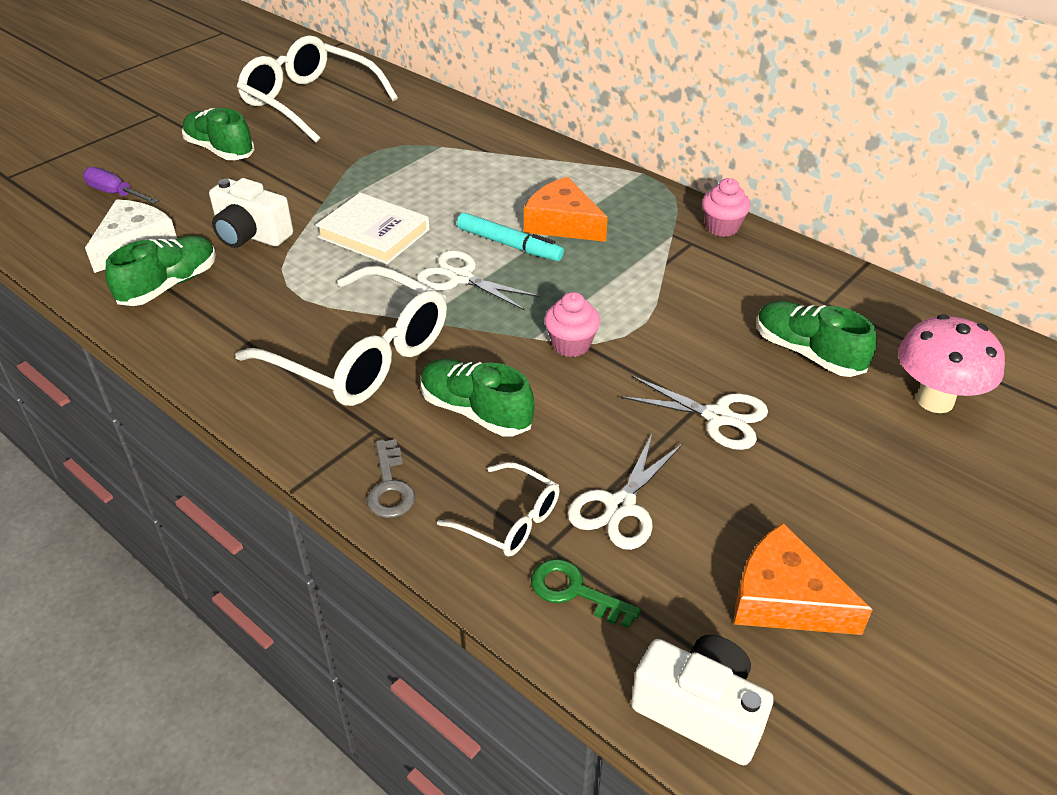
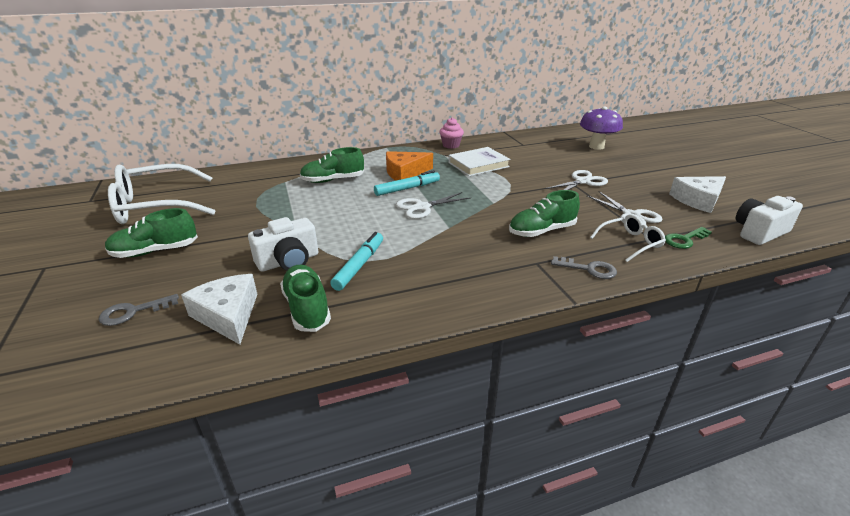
camera: 60 degrees left, 10 degrees down
(115, 193) = (133, 312): purple screwdriver -> grey key
(272, 285) = (359, 265): none -> turquoise marker
(362, 355) = (465, 251): white glasses -> none
(374, 233) = (346, 220): white book -> white book (478, 165)
(571, 345) = (507, 196): pink cupcake -> none
(784, 599) = (698, 200): orange cheese -> white cheese
(807, 353) = (553, 156): green shoe -> green shoe (333, 180)
(935, 400) = (596, 146): pink mushroom -> purple mushroom

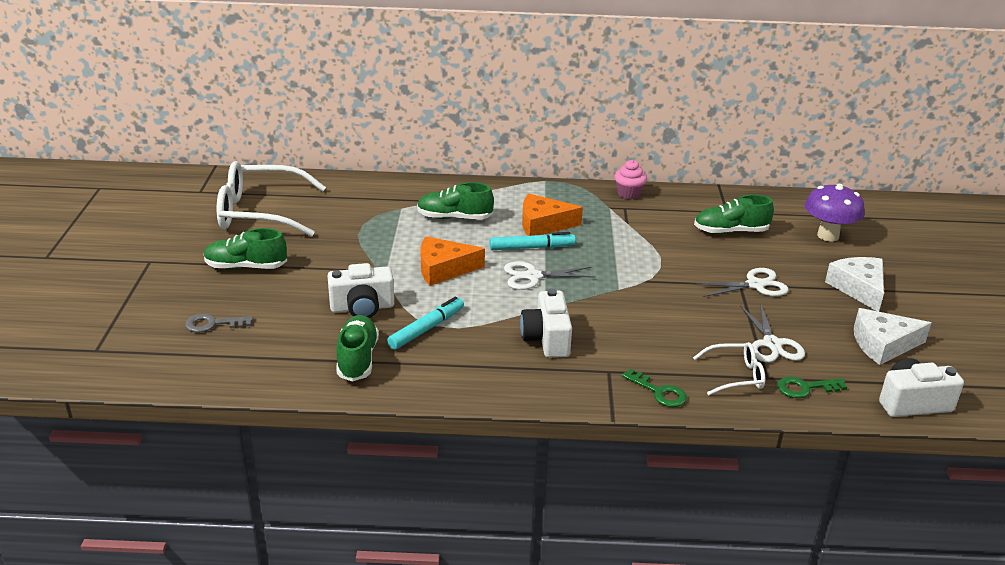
camera: 20 degrees right, 0 degrees up
(228, 315) = (288, 347): white cheese -> white cheese (858, 288)
(346, 216) = (443, 269): none -> orange cheese
(468, 250) = (546, 339): none -> white camera
(478, 165) = (641, 231): white book -> none
(541, 231) = (645, 337): green shoe -> green shoe (730, 231)
(589, 269) = (659, 392): grey key -> green key

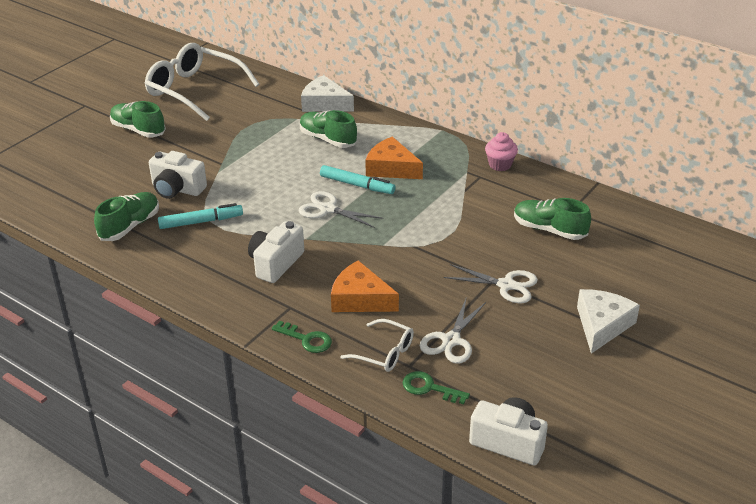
camera: 35 degrees right, 5 degrees up
(213, 324) = (72, 166): grey key -> none
(443, 269) = (268, 179): orange cheese -> orange cheese (360, 299)
(659, 392) = (307, 339): green key -> green key turned 45 degrees counterclockwise
(828, 236) = (641, 266): purple mushroom -> none
(883, 344) = (553, 383): white cheese -> white cheese (324, 104)

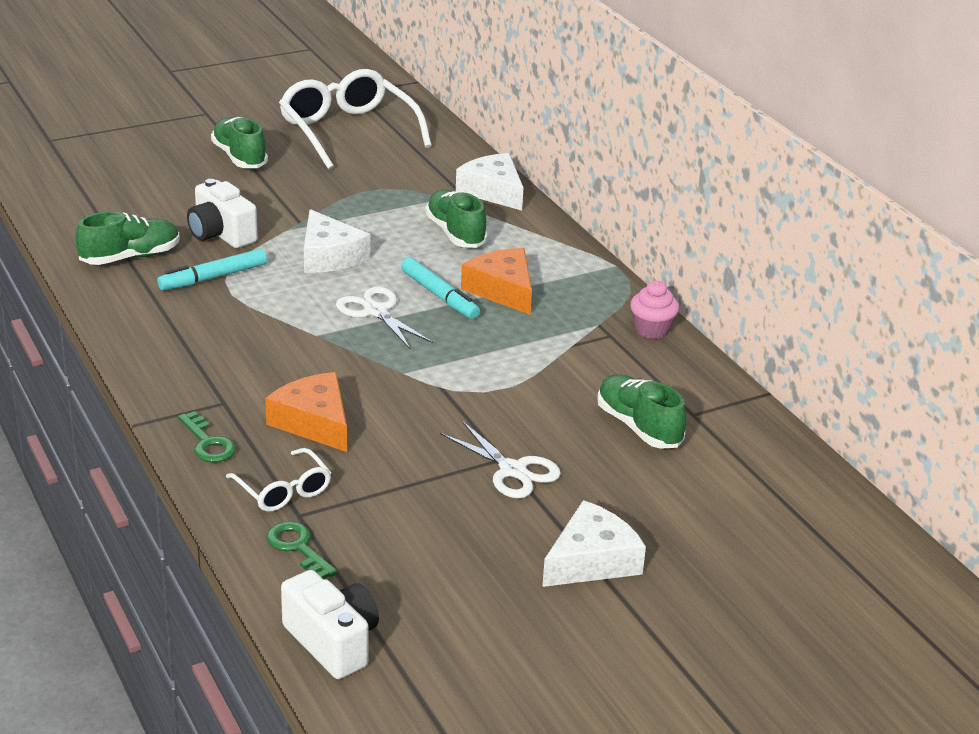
camera: 25 degrees right, 5 degrees down
(201, 222) = (213, 278): turquoise marker -> turquoise marker turned 135 degrees clockwise
(263, 181) = (329, 256): none -> white cheese
(275, 263) = (254, 350): white camera -> none
(451, 340) = (378, 507): white scissors -> none

